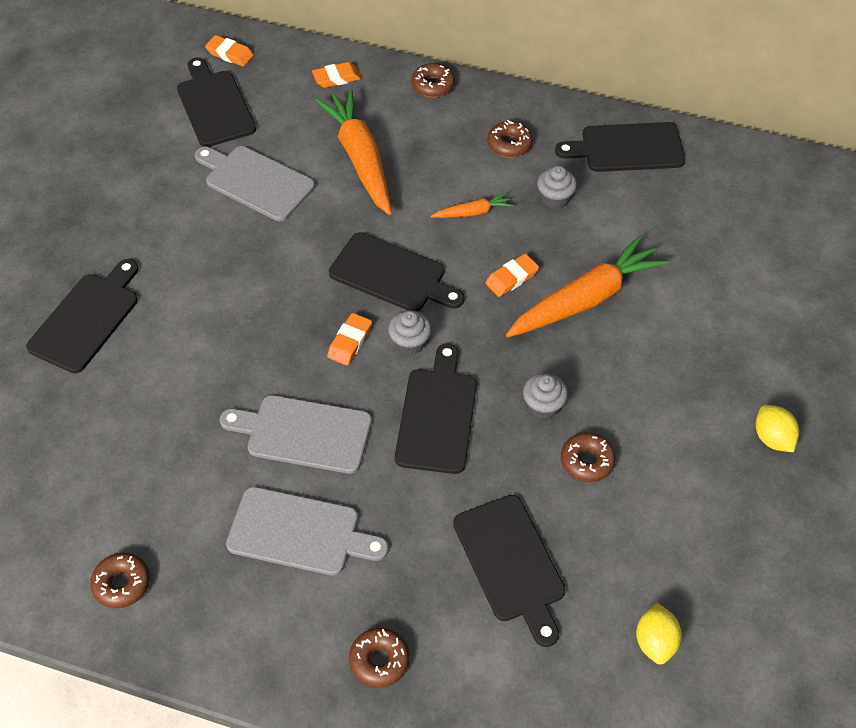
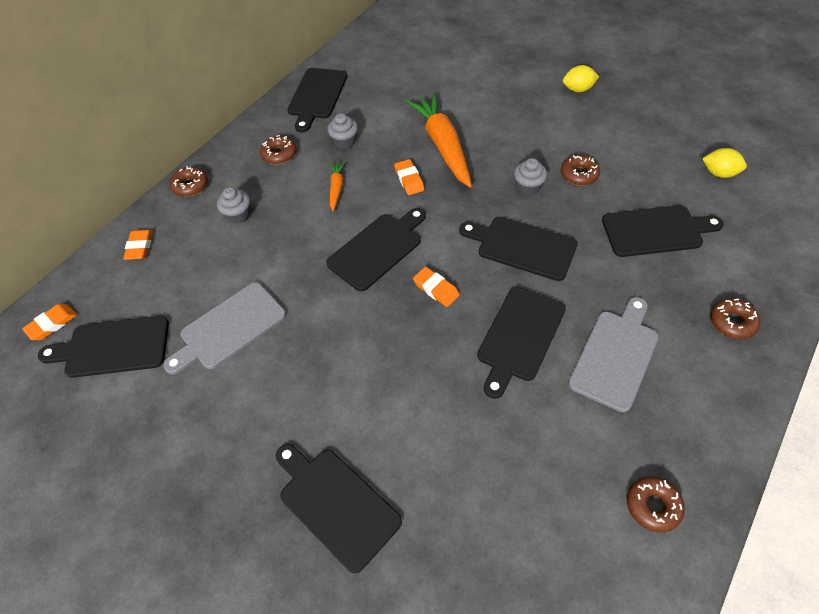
camera: 70 degrees left, 0 degrees up
(304, 433) = (519, 336): grey cutting board -> black cutting board
(360, 158) = (243, 247): orange carrot -> none
(410, 342) = (449, 250): grey cupcake -> grey cupcake (238, 215)

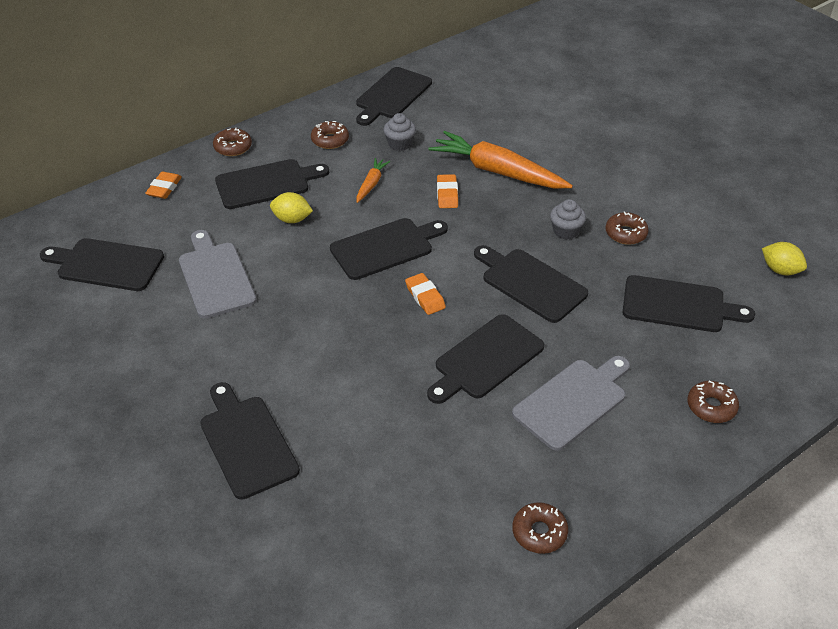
camera: 15 degrees right, 10 degrees down
(52, 324) = (62, 231): orange eraser -> none
(229, 328) = (216, 277): grey cutting board -> grey cutting board turned 90 degrees clockwise
(238, 215) = (266, 184): grey cupcake -> black cutting board
(442, 145) = (497, 171): orange carrot -> orange carrot turned 60 degrees counterclockwise
(578, 89) = (670, 153): yellow lemon -> yellow lemon (292, 219)

